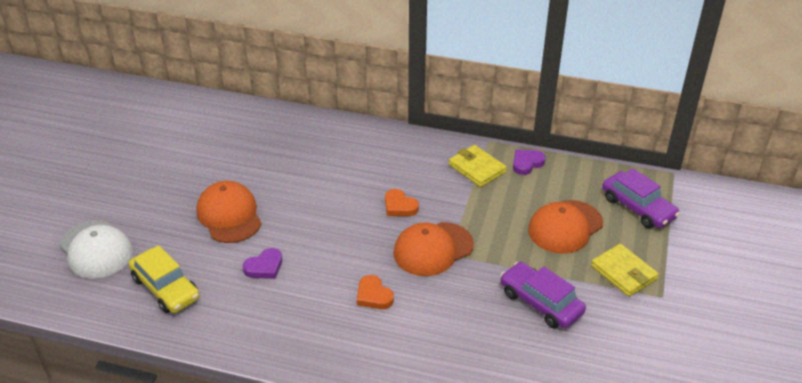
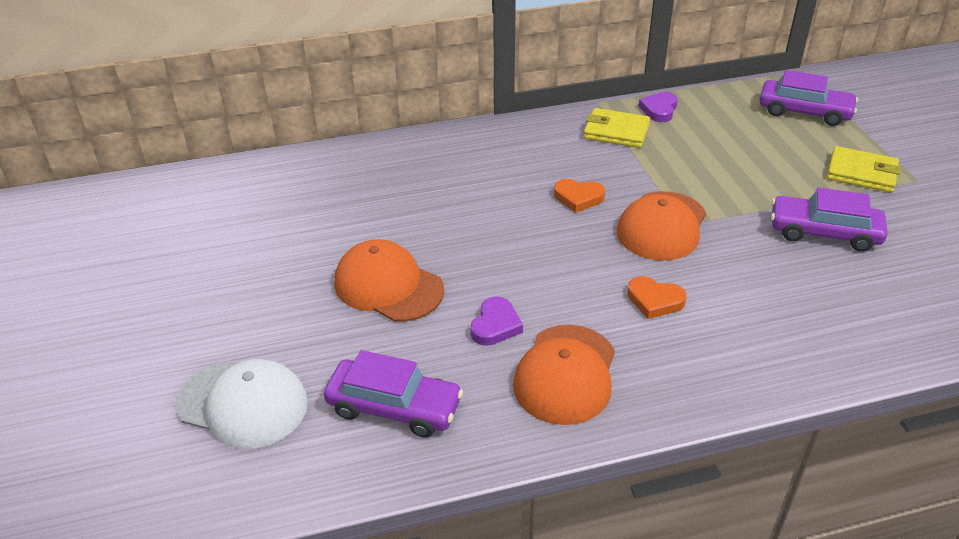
camera: 30 degrees left, 0 degrees up
(165, 288) = (394, 407): yellow car -> purple car
(565, 227) = (762, 153): orange cap -> orange cap (565, 374)

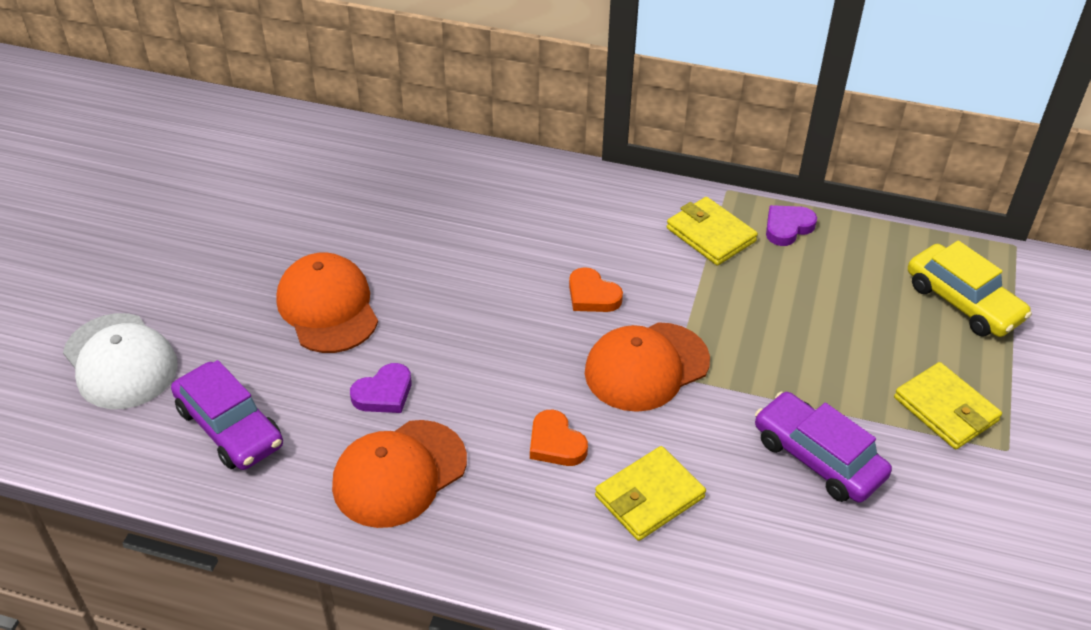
camera: 30 degrees right, 5 degrees up
(751, 304) = (649, 497): none -> yellow wallet
(804, 112) = (963, 302): purple car -> yellow car

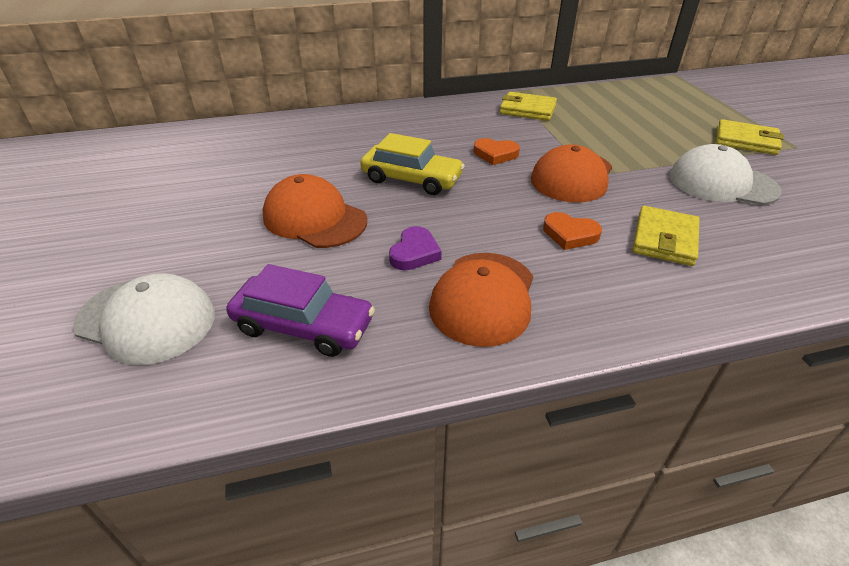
camera: 30 degrees left, 5 degrees down
(787, 227) = (563, 96): purple heart -> none
(818, 457) = (722, 183): purple car -> white cap
(963, 302) = (686, 99): yellow car -> yellow car (411, 179)

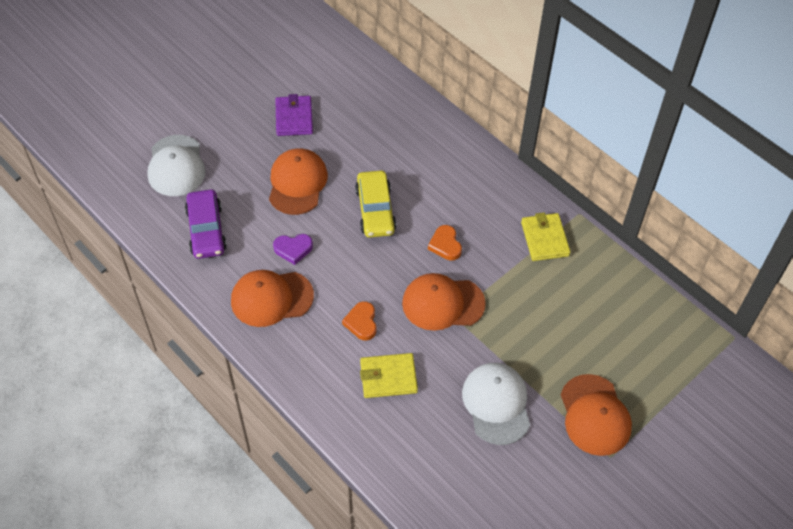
camera: 60 degrees right, 15 degrees up
(215, 192) = (294, 118): none -> purple wallet
(746, 141) = (594, 415): yellow wallet -> orange cap

